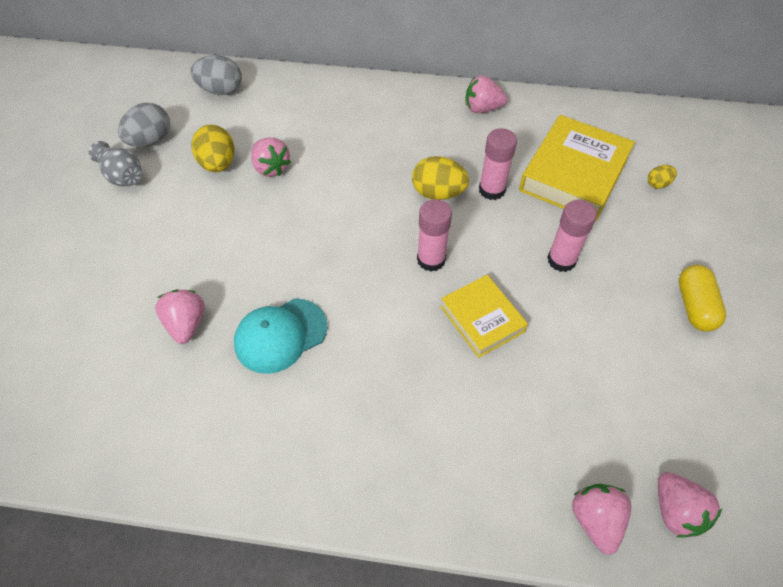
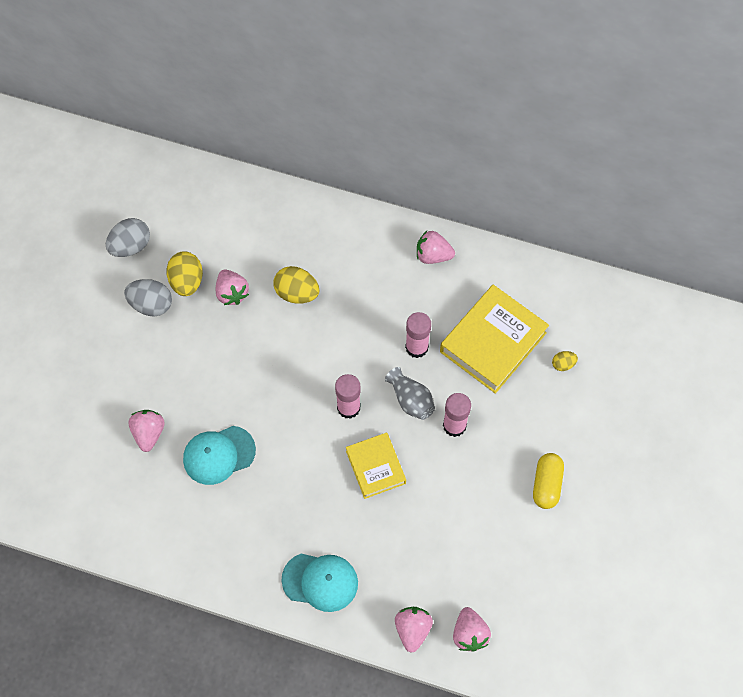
camera: 10 degrees right, 10 degrees up
(122, 176) = (105, 282): grey vase -> grey vase (411, 400)
(221, 90) = (197, 196): grey egg -> grey egg (151, 305)
(438, 193) = (370, 343): yellow egg -> yellow egg (297, 293)
(448, 474) = (320, 581): none -> turquoise cap

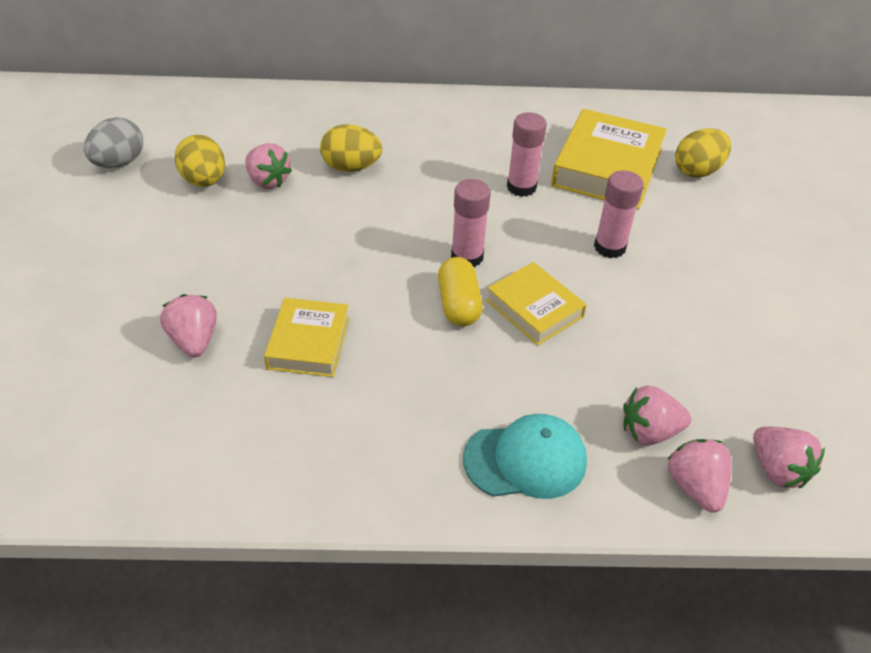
camera: 20 degrees left, 20 degrees down
(151, 305) = (161, 209): grey egg -> none
(219, 455) = (308, 343): turquoise cap -> yellow book
(411, 400) = (542, 234): grey vase -> none
(433, 255) = (496, 112): pink strawberry -> pink strawberry (649, 432)
(546, 484) = (758, 279): yellow capsule -> yellow capsule (458, 304)
(563, 364) = (697, 171): yellow egg -> yellow egg, size x1.88

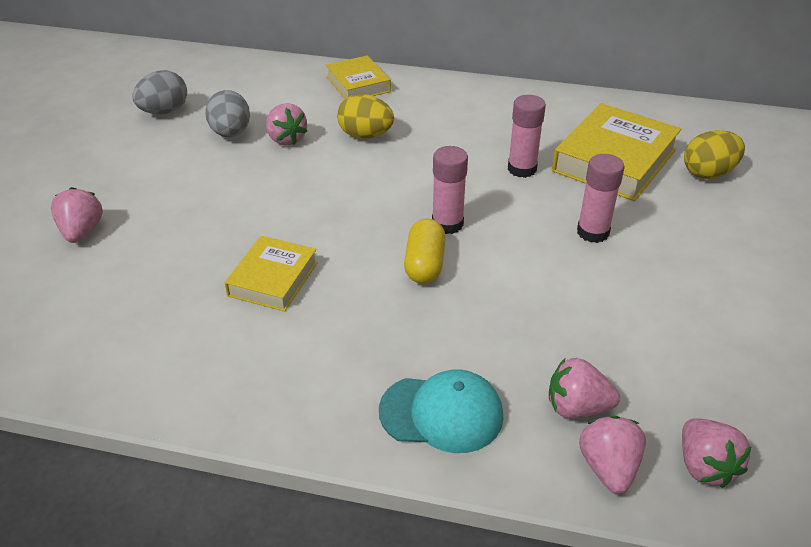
camera: 15 degrees right, 5 degrees down
(194, 340) = (173, 263): pink strawberry -> pink strawberry (81, 232)
(204, 181) = (231, 133): yellow egg -> grey egg
(534, 309) = (497, 278): yellow book -> yellow book (358, 84)

